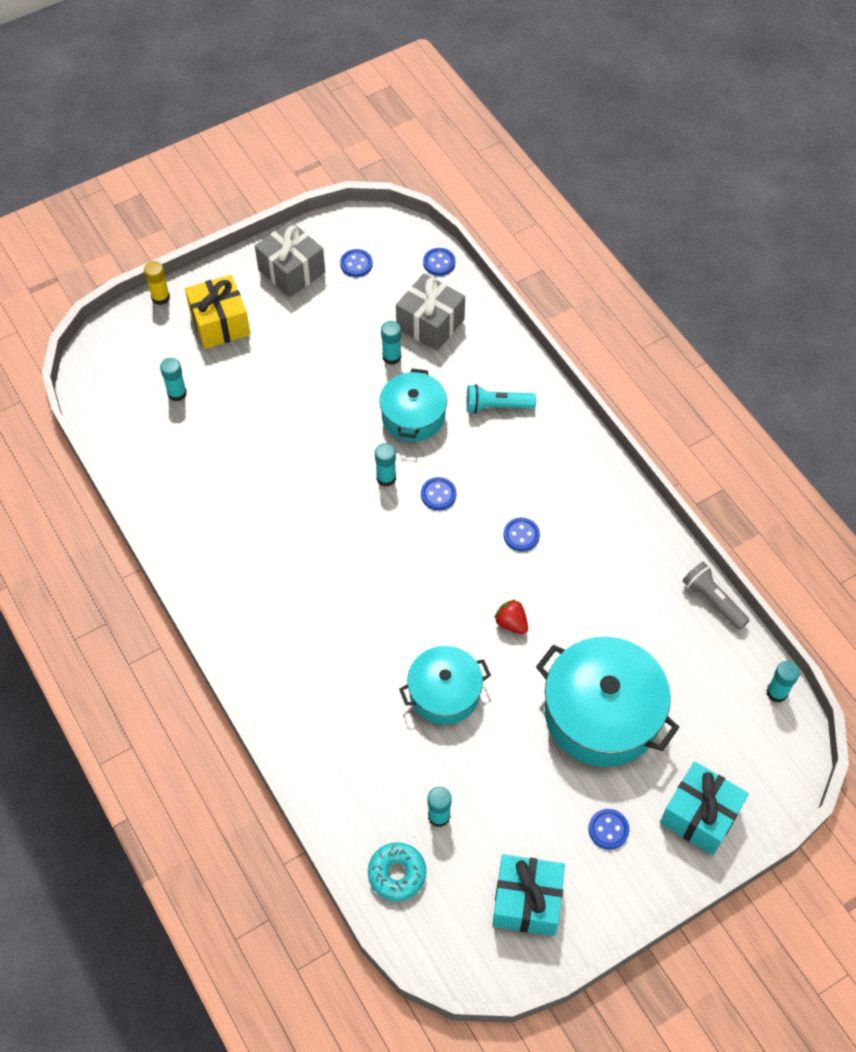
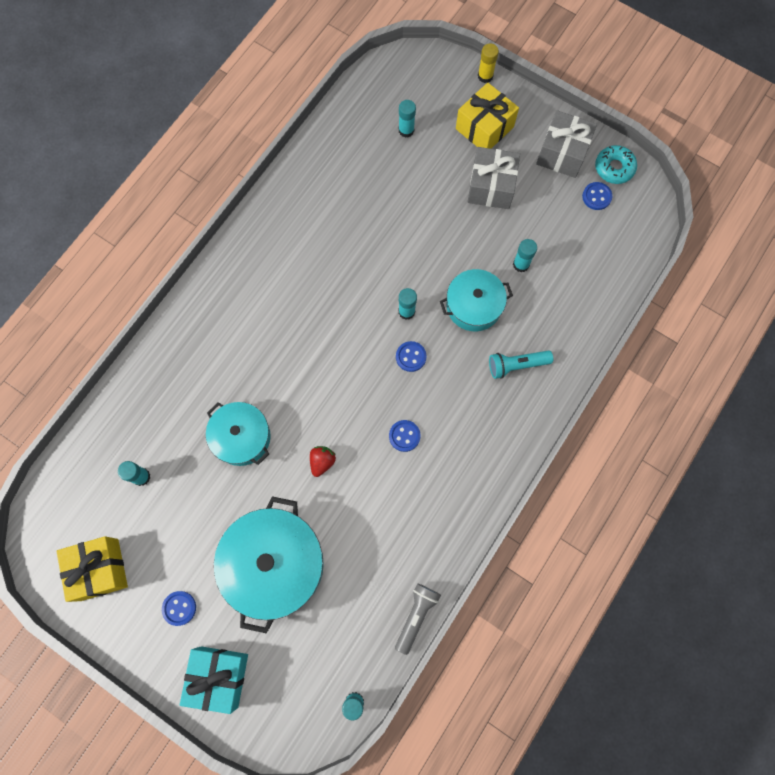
camera: 65 degrees right, 15 degrees up
(397, 874) = (86, 467): turquoise donut -> turquoise donut (614, 168)
(430, 323) = (569, 279): grey gift -> grey gift (491, 187)
(439, 263) = (634, 258): blue button -> none
(496, 406) = (516, 365): turquoise flashlight -> turquoise flashlight turned 75 degrees counterclockwise
(527, 901) = (99, 569): turquoise gift -> yellow gift

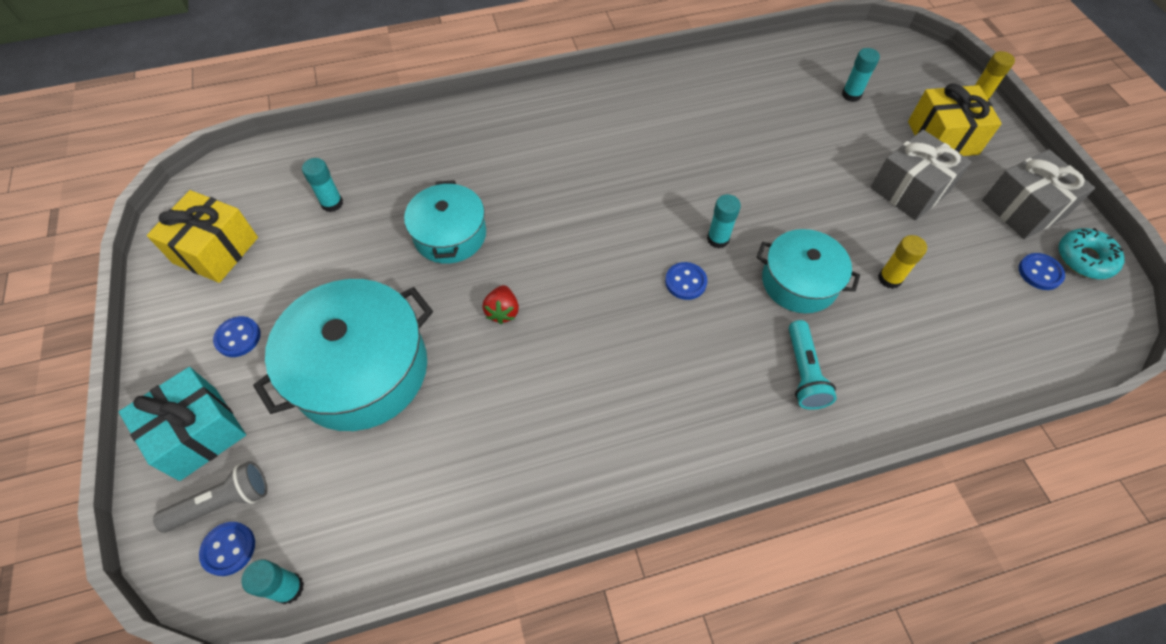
camera: 40 degrees right, 15 degrees down
(322, 462) = (502, 311): red strawberry -> red strawberry turned 120 degrees clockwise
(404, 436) = (610, 351): blue button -> blue button (228, 549)
(416, 616) = (447, 551): grey flashlight -> grey flashlight (223, 503)
(516, 365) = (803, 373): turquoise flashlight -> turquoise flashlight turned 120 degrees counterclockwise
(521, 264) = (889, 279): turquoise glue stick -> yellow glue stick

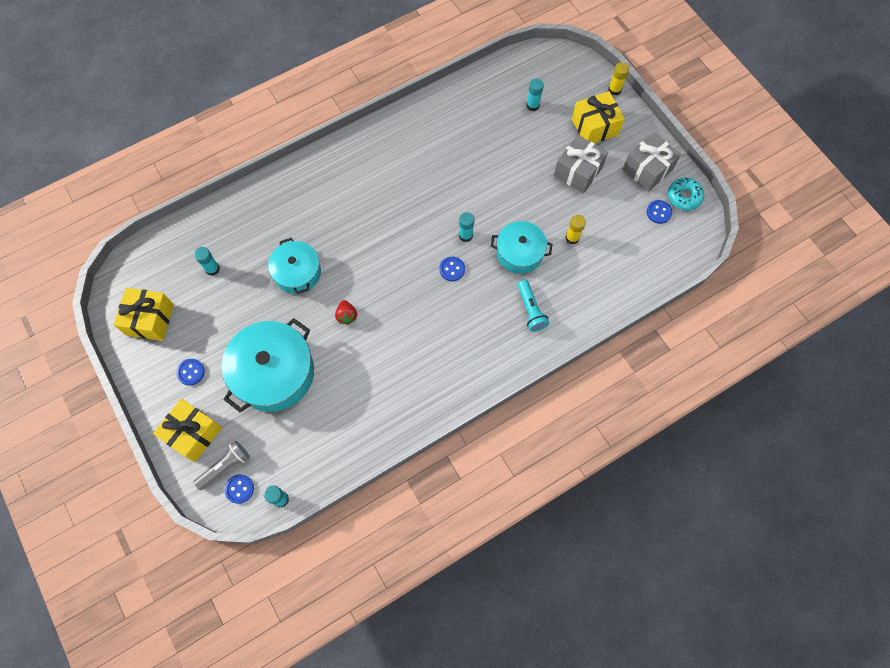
camera: 15 degrees left, 10 degrees up
(198, 433) = (193, 433): turquoise gift -> yellow gift

